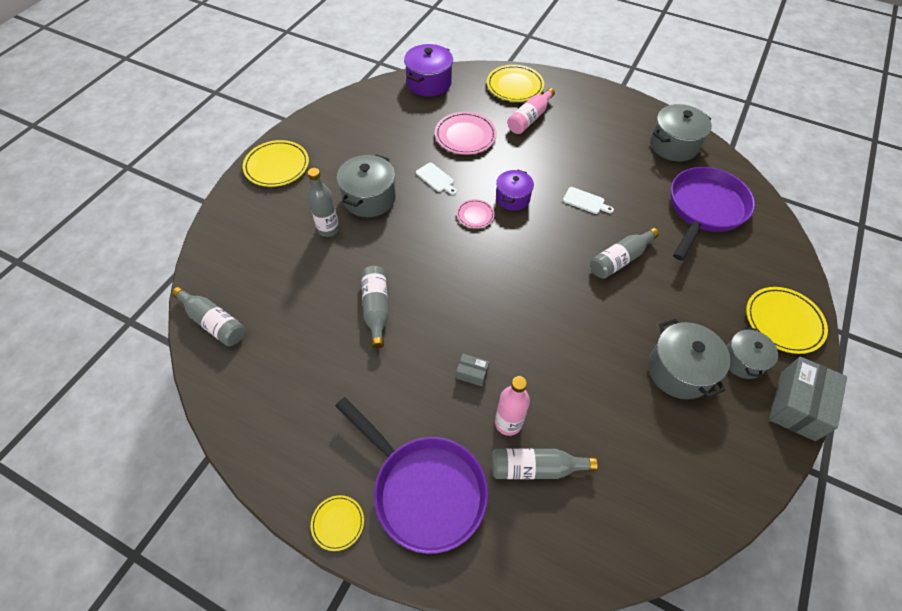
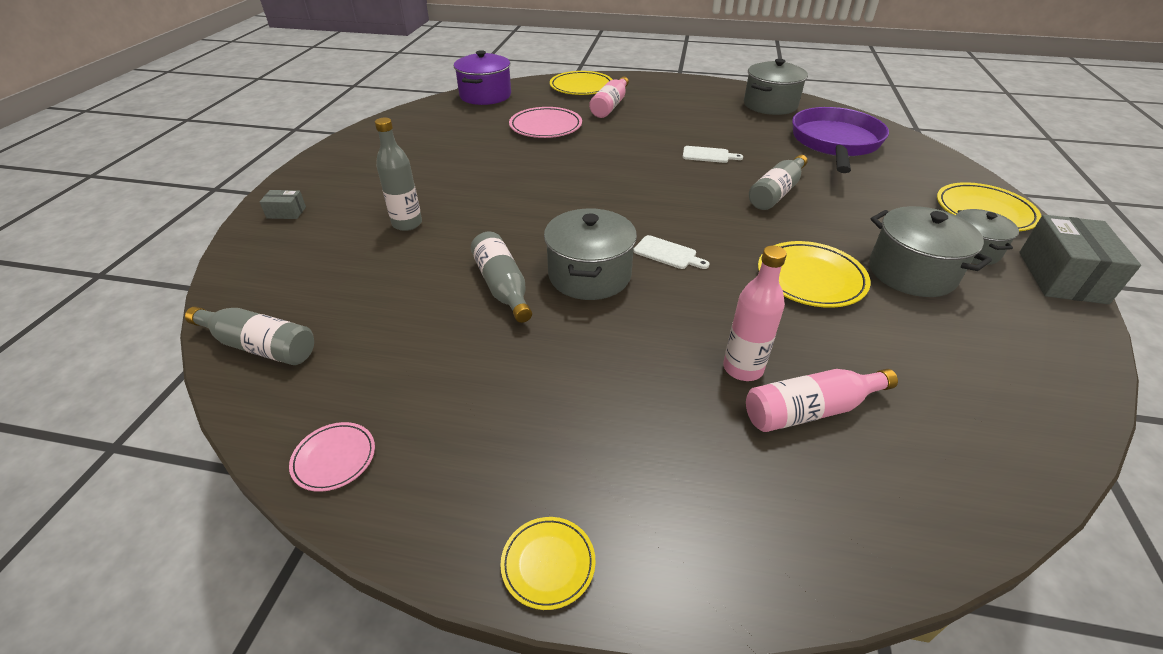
camera: 15 degrees left, 15 degrees down
(277, 166) = (319, 180): yellow plate -> yellow plate (810, 278)
(369, 198) = (451, 189): grey pot -> grey pot (589, 275)
(424, 489) = (667, 477): purple pan -> none
(436, 178) = (528, 162): white cutting board -> white cutting board (667, 253)
(472, 373) = (664, 326): grey box -> grey box (286, 212)
(475, 215) = (590, 184): pink plate -> pink plate (334, 458)
(512, 198) = (626, 164): purple pot -> none
(536, 468) = (810, 410): grey bottle -> pink bottle

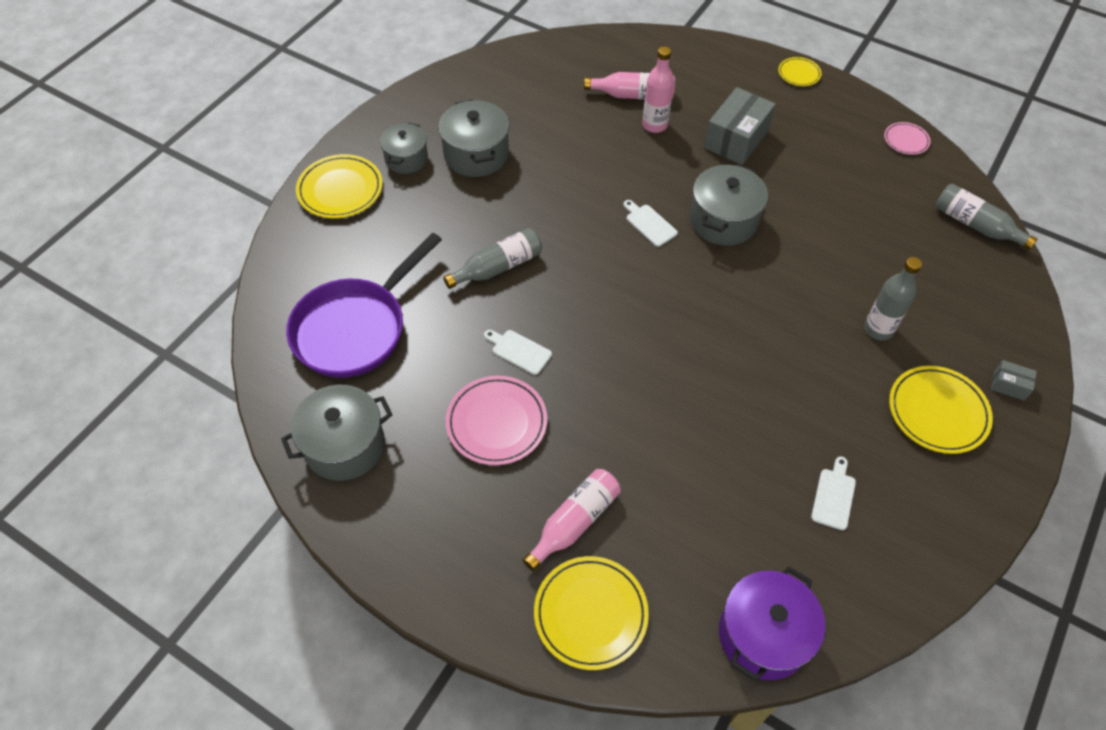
camera: 160 degrees left, 15 degrees up
(447, 139) = (834, 496): none -> white cutting board
(502, 286) = (796, 228): grey bottle -> none
(545, 127) = (691, 487): pink plate -> pink plate (496, 423)
(810, 278) = (555, 170): yellow plate -> yellow plate (937, 412)
(1061, 277) = (375, 122): grey box -> grey box (736, 139)

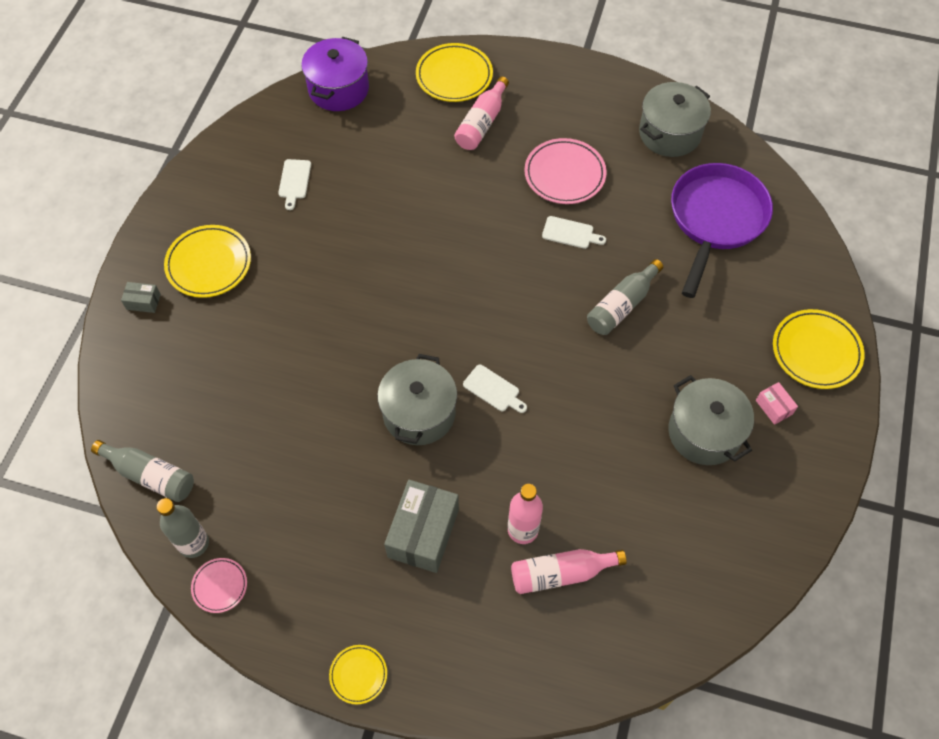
camera: 165 degrees right, 5 degrees up
(406, 159) = (774, 407): grey pot -> pink box
(878, 329) = (258, 328): grey bottle -> grey bottle (193, 543)

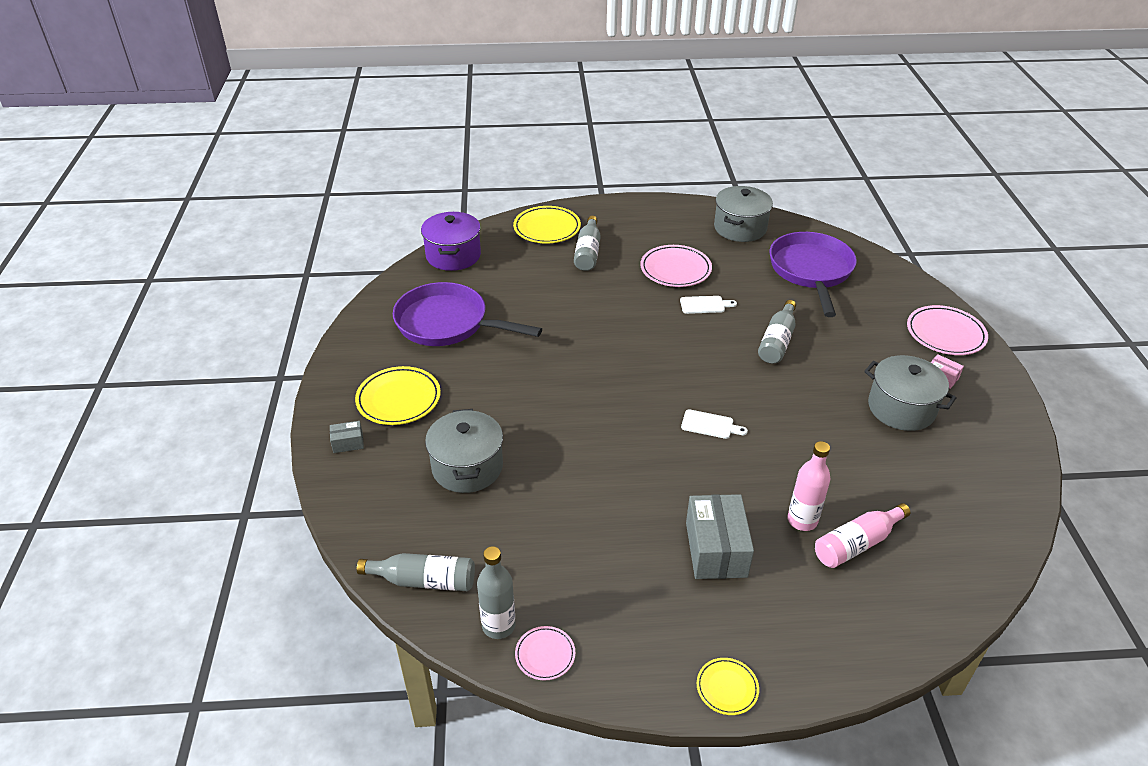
camera: 20 degrees left, 20 degrees down
(294, 181) = (448, 323): white cutting board -> purple pan
(419, 413) = (656, 459): grey pot -> grey pot (467, 467)
(482, 123) = (588, 252): pink bottle -> grey bottle
(816, 351) = (945, 334): yellow plate -> pink plate

